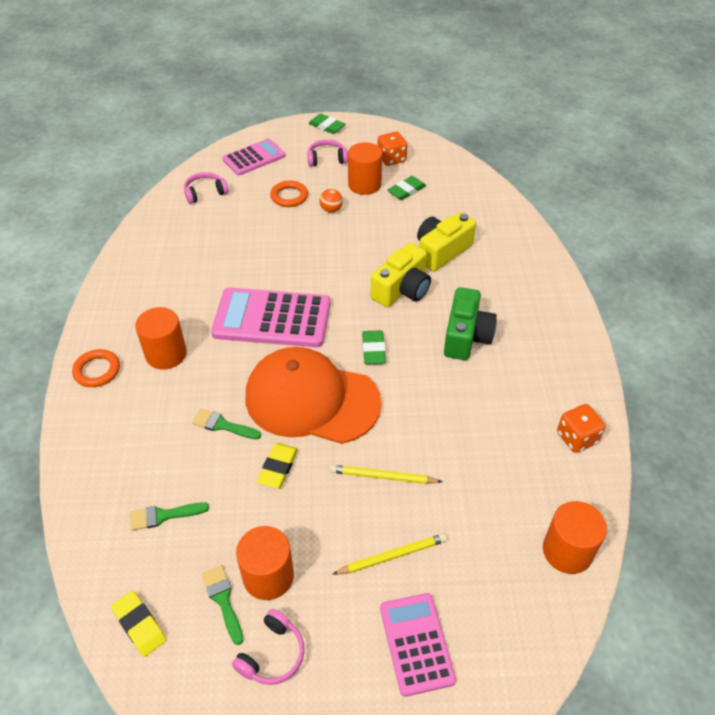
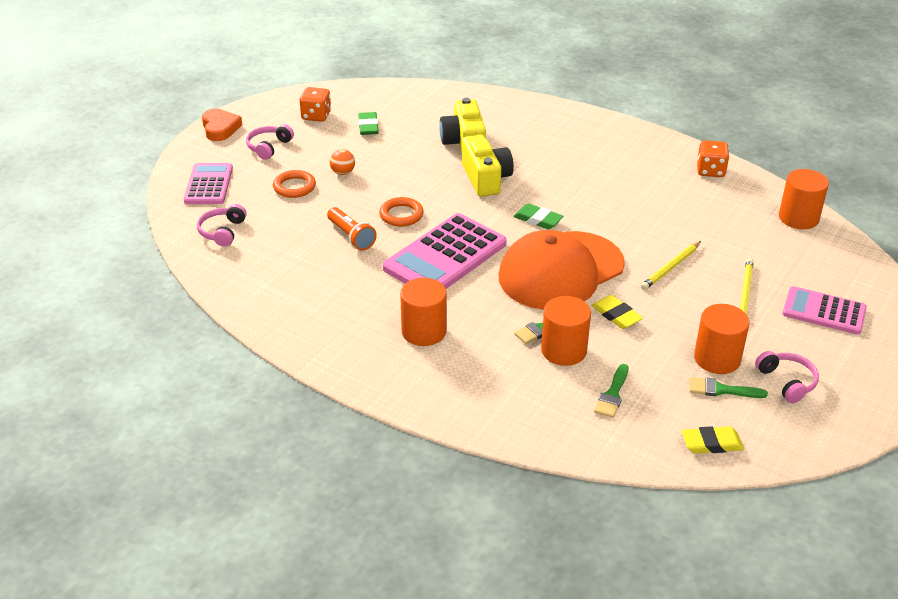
camera: 55 degrees left, 10 degrees down
(97, 370) = (400, 381): orange ring -> orange ring (401, 215)
(253, 255) = (351, 236): none -> orange flashlight
(326, 126) = (220, 128): green eraser -> orange heart
(364, 184) = (332, 143): orange cylinder -> orange cylinder (564, 350)
(466, 336) = (569, 172): green camera -> none

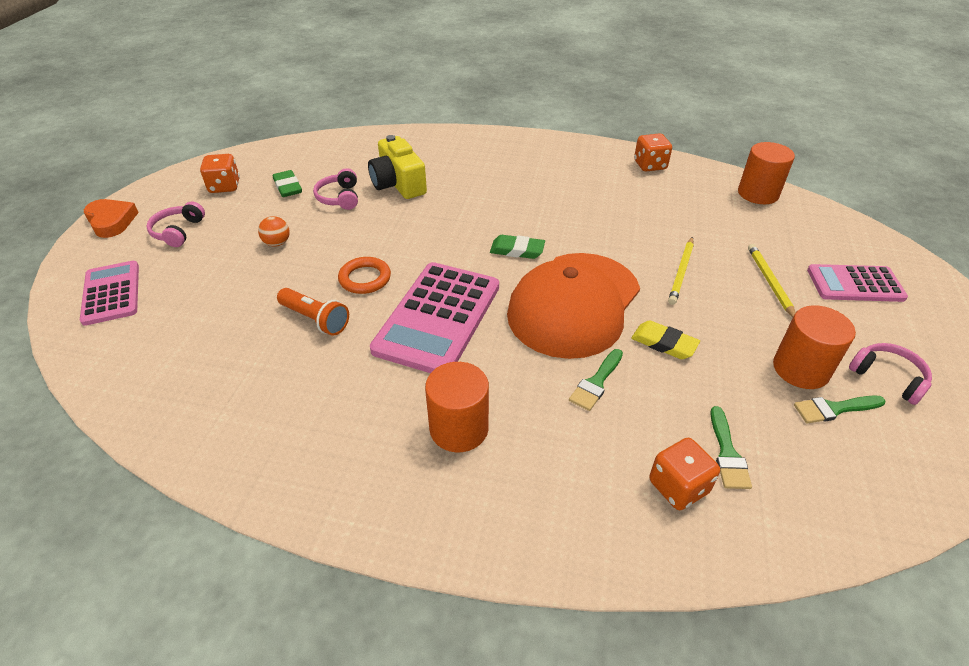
camera: 20 degrees left, 5 degrees up
(222, 231) = (144, 352): pink headphones -> pink headphones (339, 197)
(294, 187) = (224, 272): orange ring -> none
(486, 178) = (439, 217): yellow camera -> none
(561, 403) = (678, 487): none -> orange dice
(564, 350) = (636, 407): orange cylinder -> none
(711, 443) = (879, 489): yellow eraser -> none

